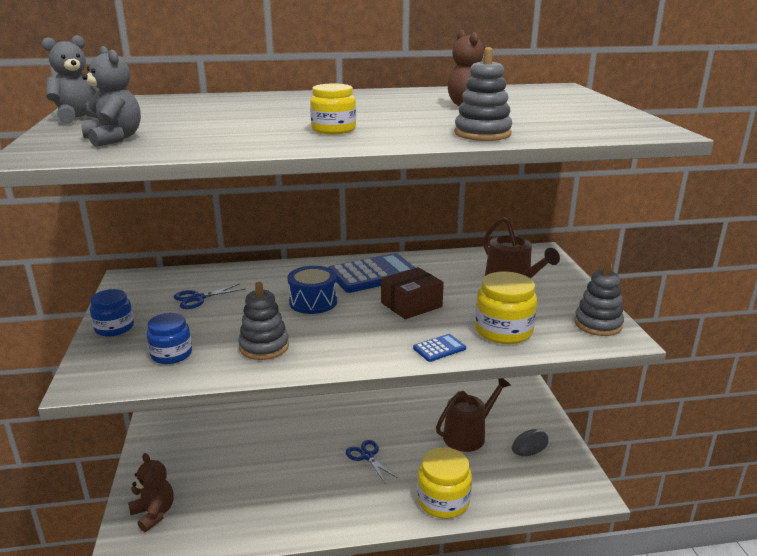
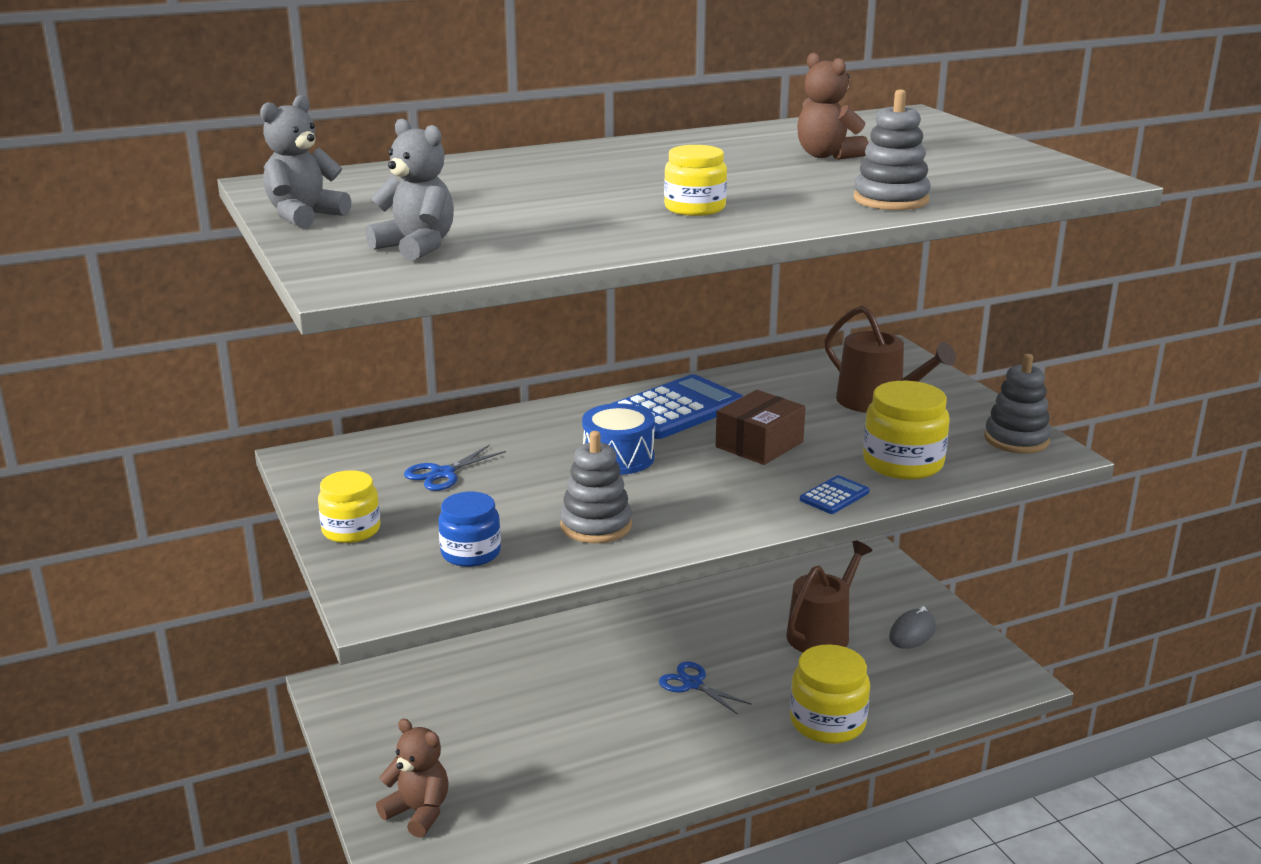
camera: 15 degrees left, 0 degrees up
(114, 328) = (351, 530): blue jar -> yellow jar

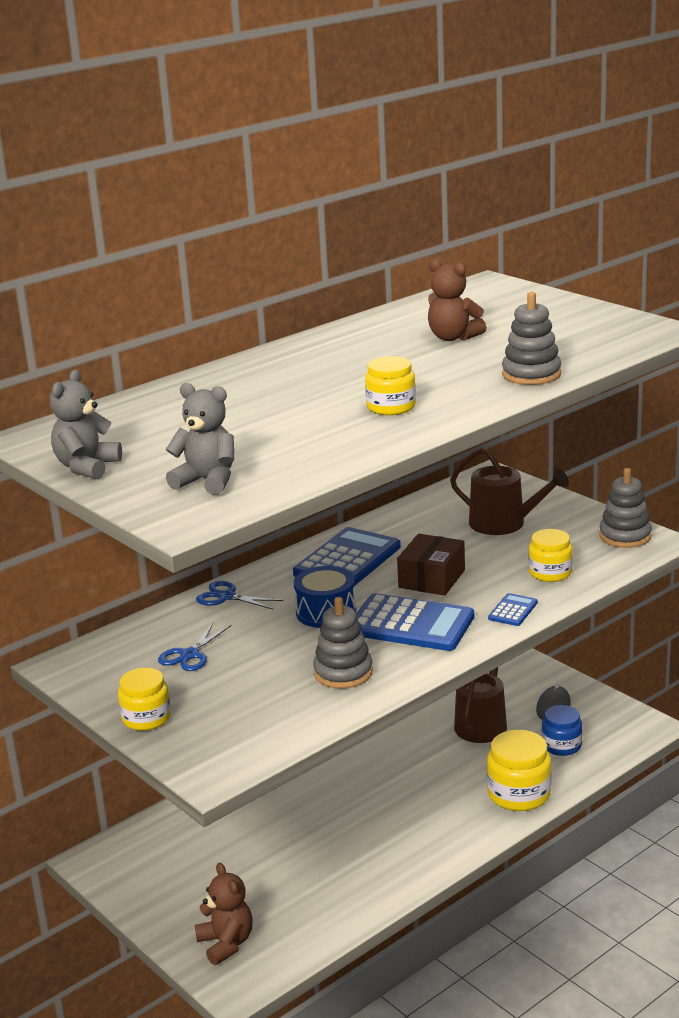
camera: 15 degrees left, 0 degrees up
(418, 812) = (226, 943): brown teddy bear -> brown teddy bear turned 45 degrees clockwise
(471, 553) = (258, 716): blue jar -> blue jar (561, 745)
(692, 684) = (398, 788): blue scissors -> blue scissors (226, 597)
(706, 488) = (411, 624): none -> blue calculator
(903, 463) = (550, 573): yellow jar -> yellow jar, size x0.66

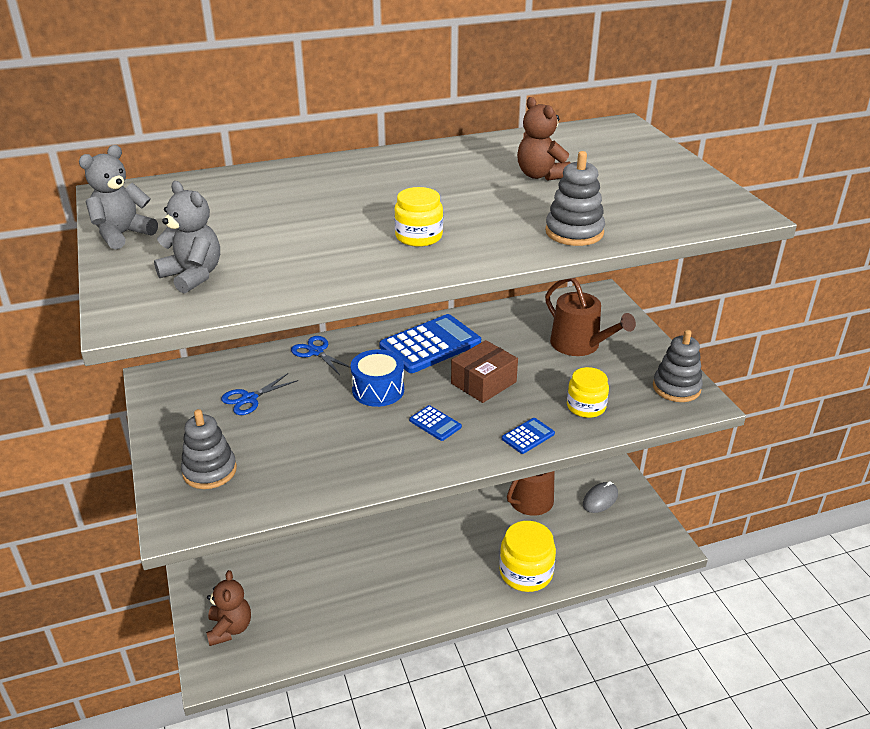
camera: 20 degrees right, 10 degrees up
(146, 718) = (173, 449): yellow jar -> none
(343, 673) = (348, 455): grey stacking toy -> grey stacking toy (209, 471)
(411, 624) = (435, 423): blue calculator -> blue calculator, size x0.47
(561, 745) = (586, 538): blue jar -> none

